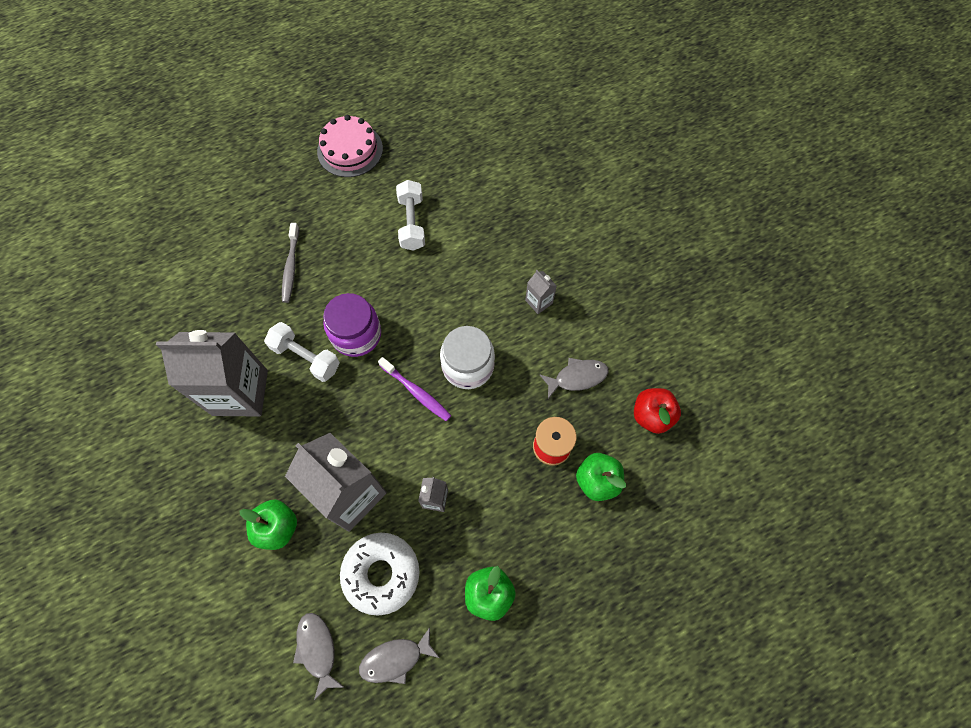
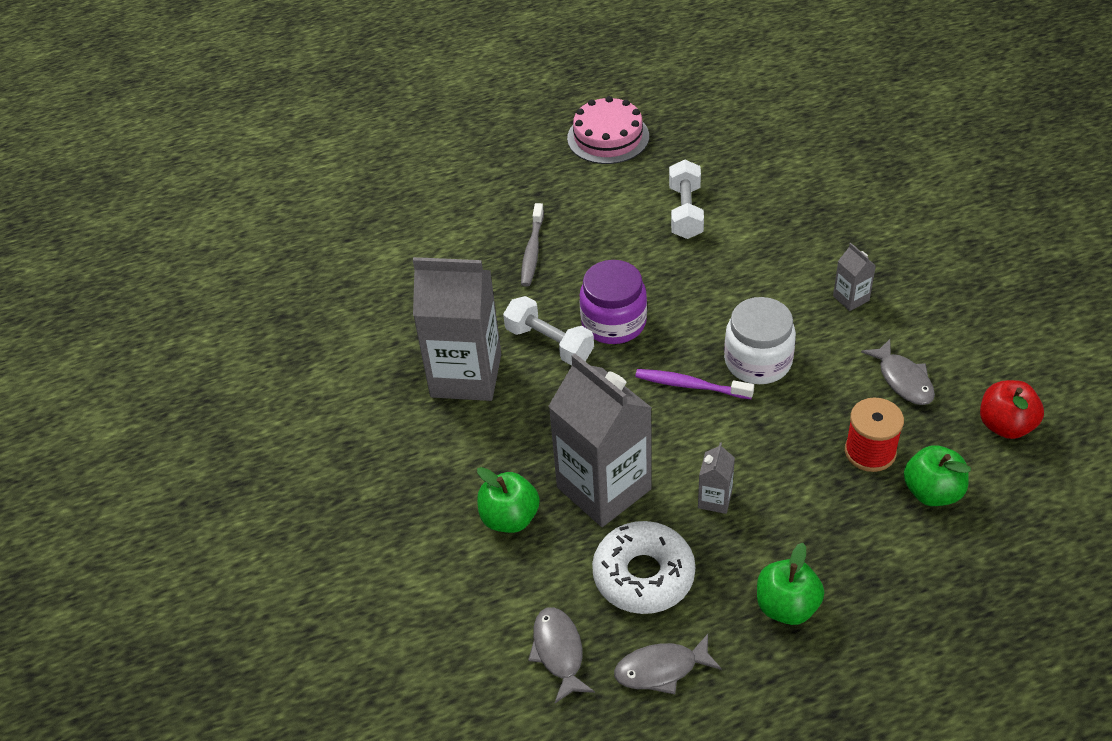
camera: 10 degrees right, 20 degrees down
(416, 392) = (690, 385): purple toothbrush -> purple toothbrush turned 150 degrees clockwise
(577, 377) = (903, 380): grey fish -> grey fish turned 75 degrees clockwise

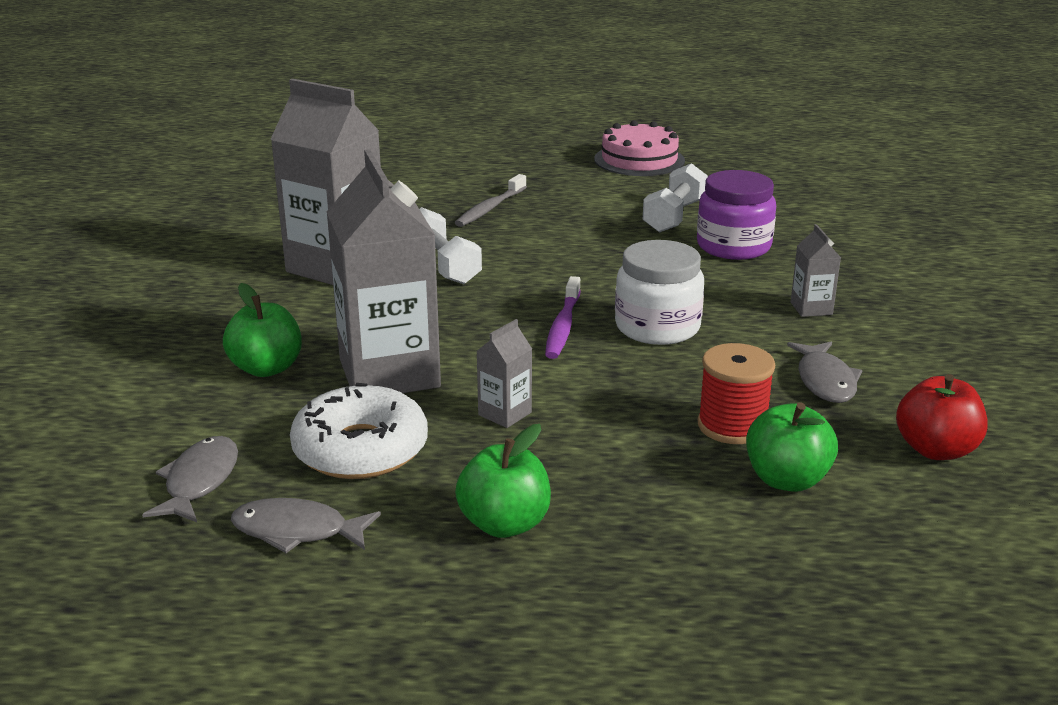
camera: 20 degrees right, 20 degrees down
(613, 322) = (524, 267): purple jar -> purple jar (733, 246)
(690, 385) = (563, 326): purple toothbrush -> purple toothbrush turned 120 degrees counterclockwise

